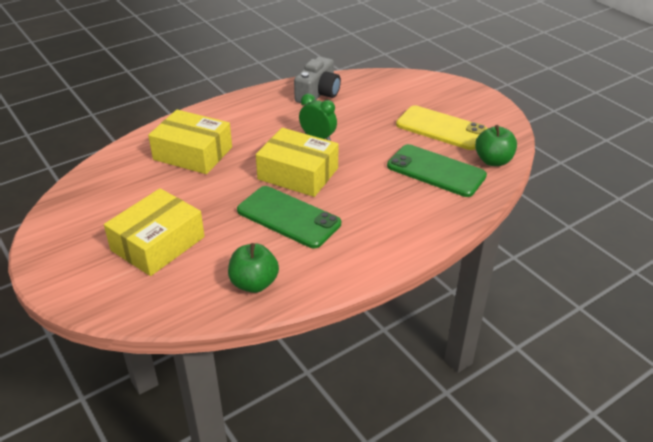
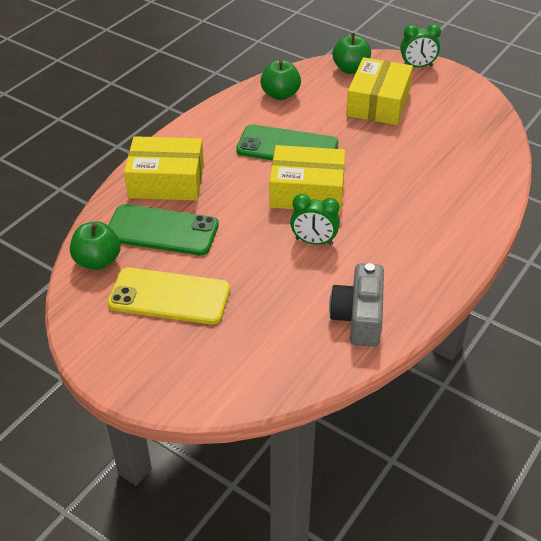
camera: 160 degrees right, 5 degrees up
(64, 282) = (417, 66): none -> green clock
(143, 299) = (351, 69): none -> green apple
(193, 153) = (432, 187): yellow box -> yellow box (166, 181)

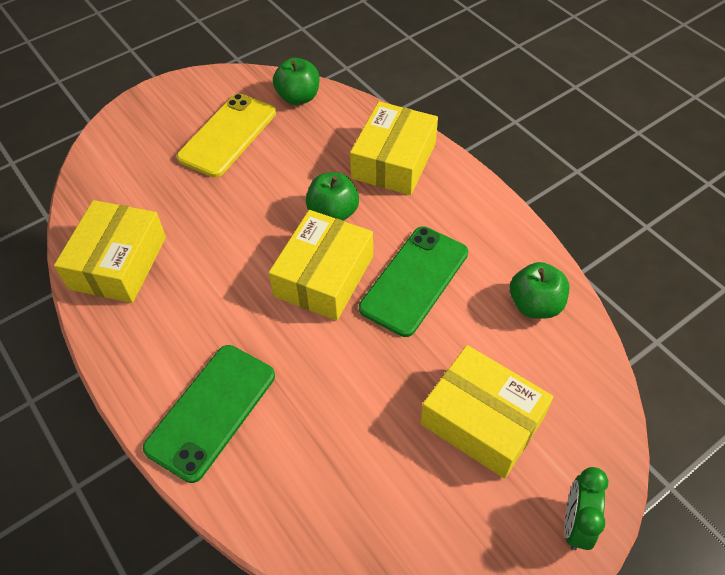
camera: 110 degrees right, 10 degrees up
(162, 230) = (318, 145): green phone -> green phone (211, 411)
(314, 241) = (240, 258): green clock -> none
(351, 69) = (585, 416): green apple -> green apple (333, 213)
(359, 317) = (118, 263): grey camera -> yellow box

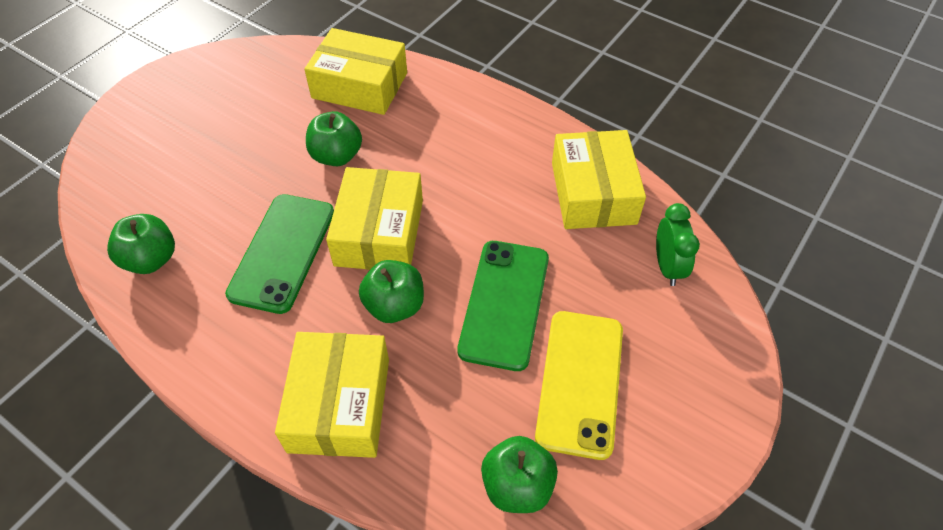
camera: 160 degrees right, 0 degrees up
(211, 411) = (432, 106): green phone -> green phone (504, 303)
(338, 372) = (336, 156): none -> green apple
(482, 420) = (203, 152): yellow box -> yellow box (360, 85)
(575, 523) = (130, 107): green clock -> green clock (667, 267)

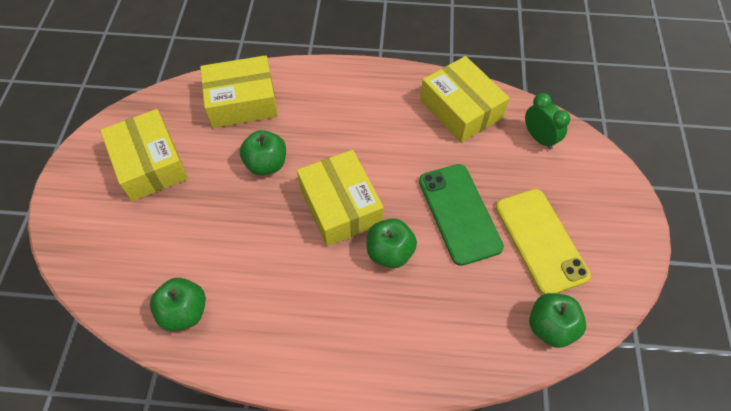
camera: 30 degrees left, 5 degrees up
(283, 252) = (282, 255): green phone -> none
(339, 404) = (404, 339): yellow box -> yellow box (150, 164)

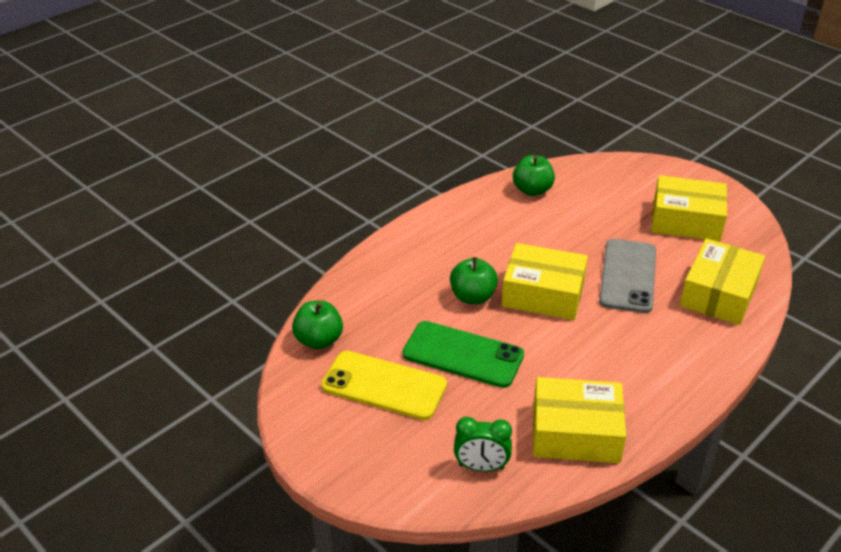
camera: 130 degrees right, 20 degrees down
(266, 164) = (628, 276): green apple -> grey phone

